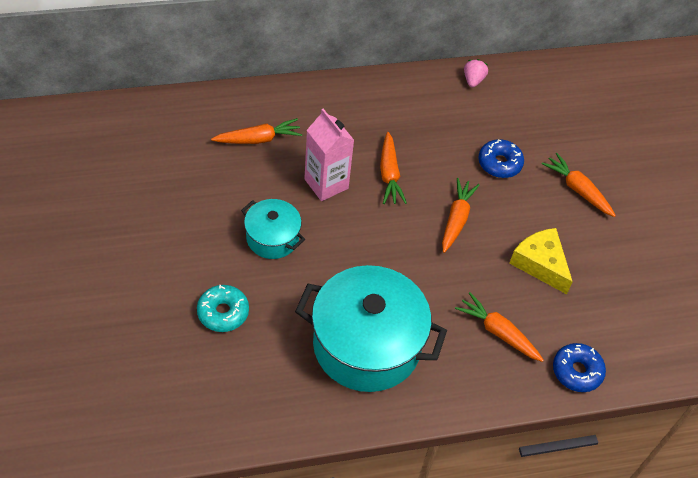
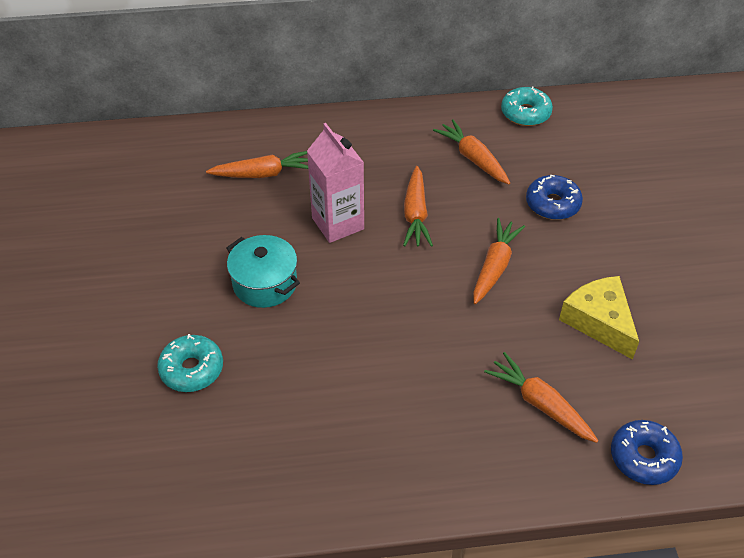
camera: 10 degrees right, 5 degrees down
(366, 345) = (367, 414): turquoise pot -> none
(473, 80) = (525, 113): pink strawberry -> turquoise donut
(577, 189) = (650, 235): orange carrot -> orange carrot (473, 158)

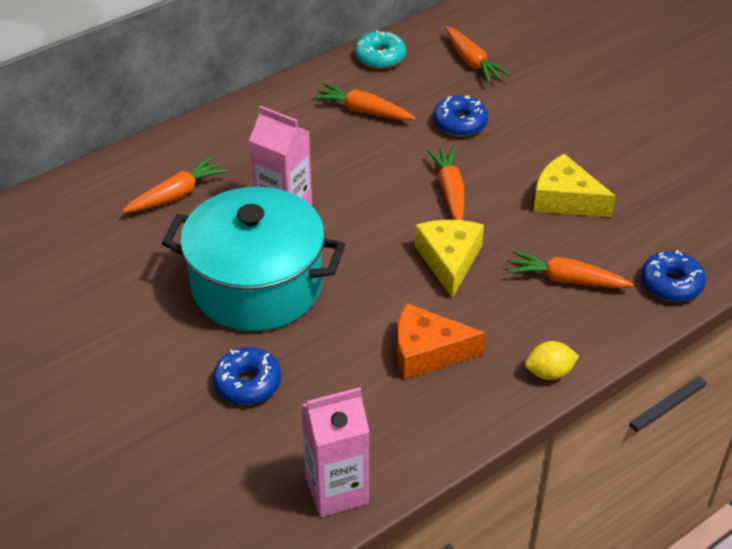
camera: 30 degrees left, 5 degrees down
(187, 507) = (336, 490): none -> pink carton
(192, 369) = (248, 383): turquoise donut -> blue donut
(265, 283) = (257, 286): turquoise pot -> turquoise pot, size x1.92
(359, 414) = (427, 352): none -> orange cheese
(415, 214) = (348, 175): orange carrot -> orange carrot (471, 62)
(444, 334) = (449, 261): none -> yellow cheese
(454, 491) = (549, 373): none -> yellow lemon

